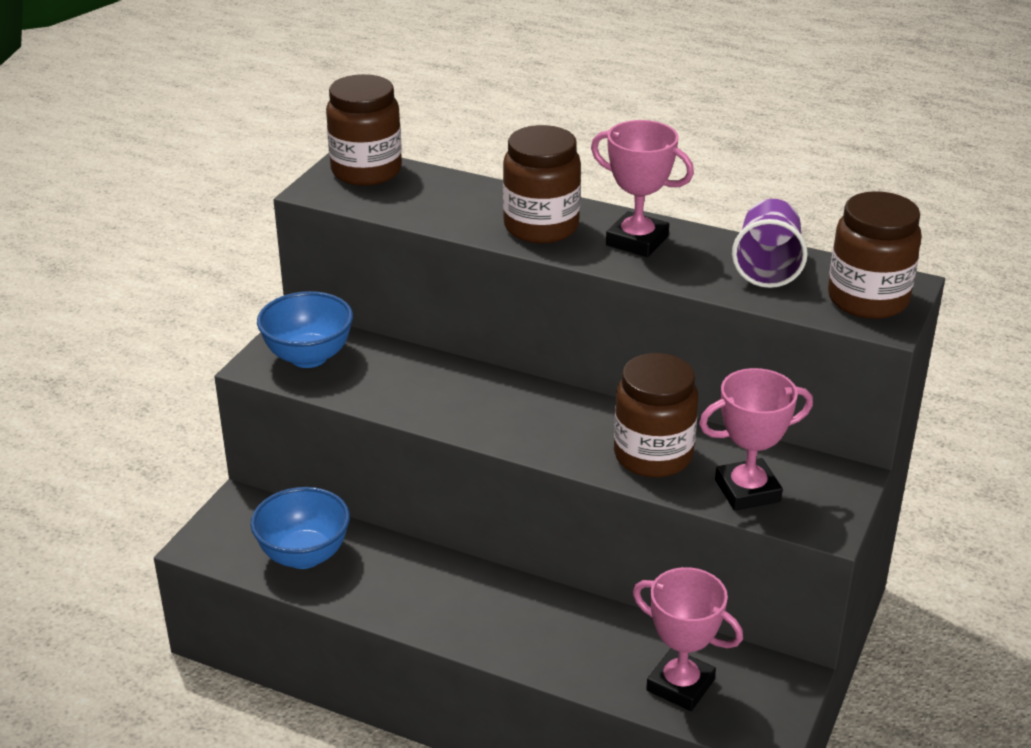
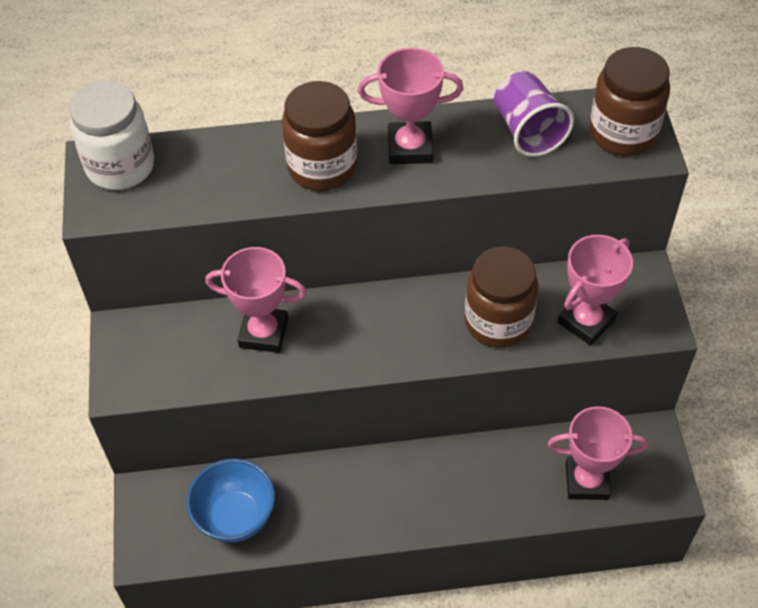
camera: 30 degrees left, 20 degrees up
(308, 357) = (155, 356): blue bowl -> none
(366, 171) = (120, 166): brown jar -> white jar
(418, 378) = (263, 333): none -> pink trophy

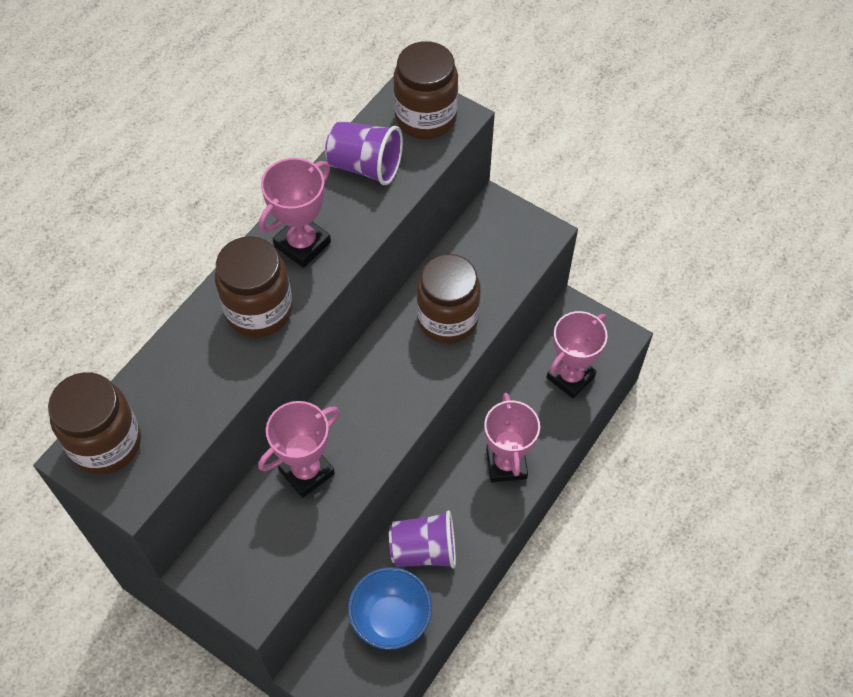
camera: 50 degrees left, 5 degrees up
(120, 166) = (106, 443): white jar -> brown jar
(317, 493) = (424, 550): none -> purple cup
(586, 321) = (498, 269): pink trophy -> pink trophy (506, 464)

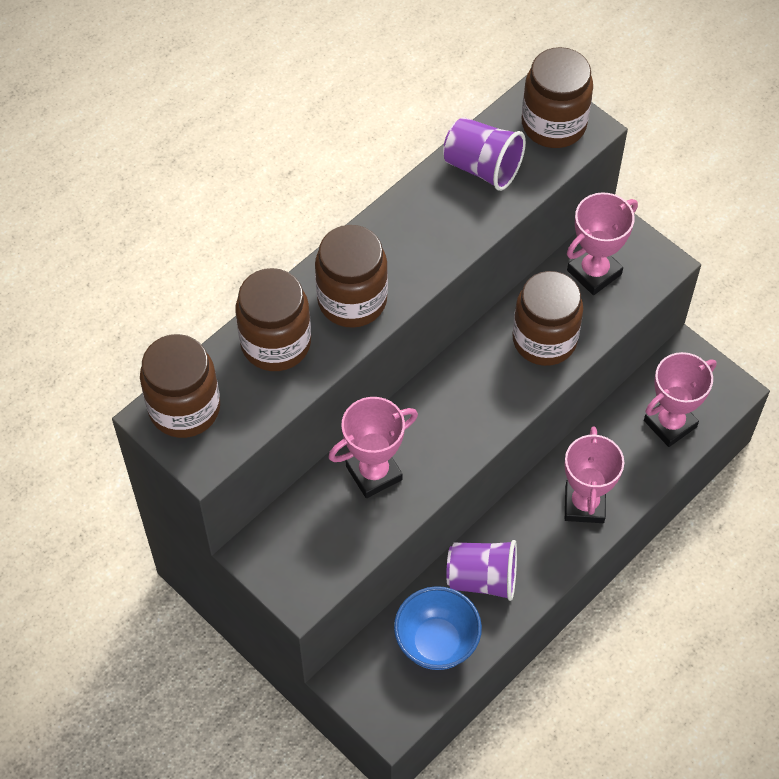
camera: 10 degrees right, 0 degrees up
(189, 364) = (276, 343): none -> brown jar
(302, 244) = (405, 239): pink trophy -> pink trophy (594, 272)

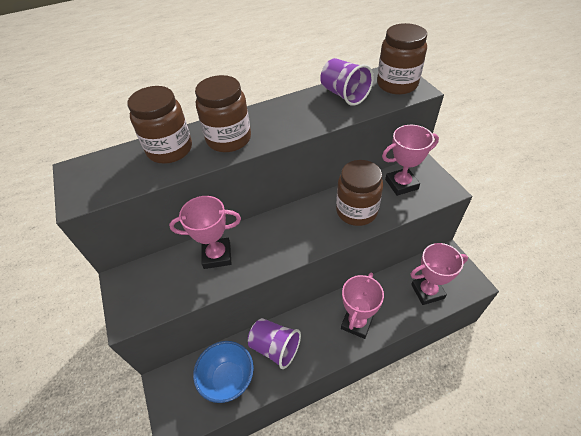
camera: 25 degrees right, 10 degrees down
(184, 408) = (93, 169): brown jar -> none

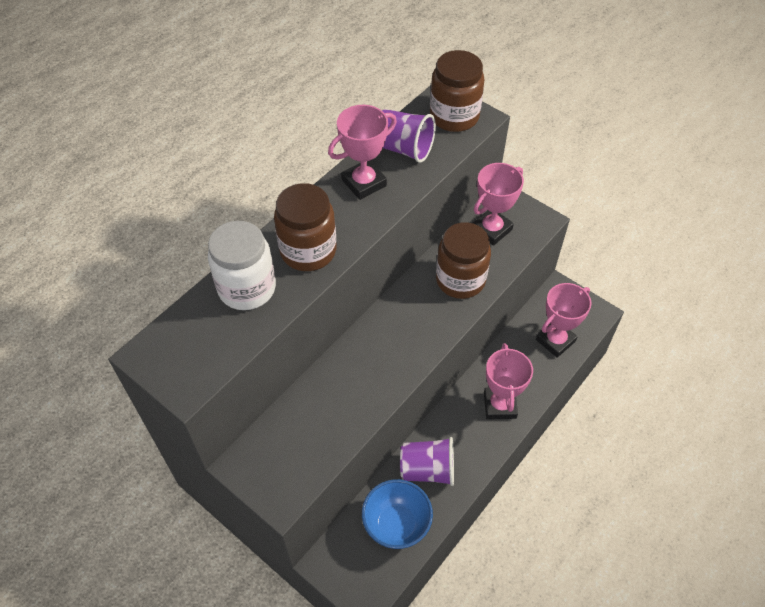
camera: 30 degrees left, 5 degrees up
(170, 149) = (247, 288): brown jar -> white jar
(217, 255) = (336, 391): pink trophy -> pink trophy (364, 183)

